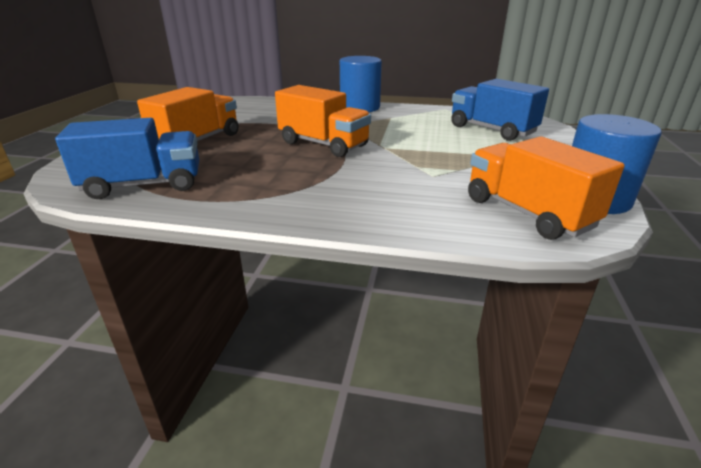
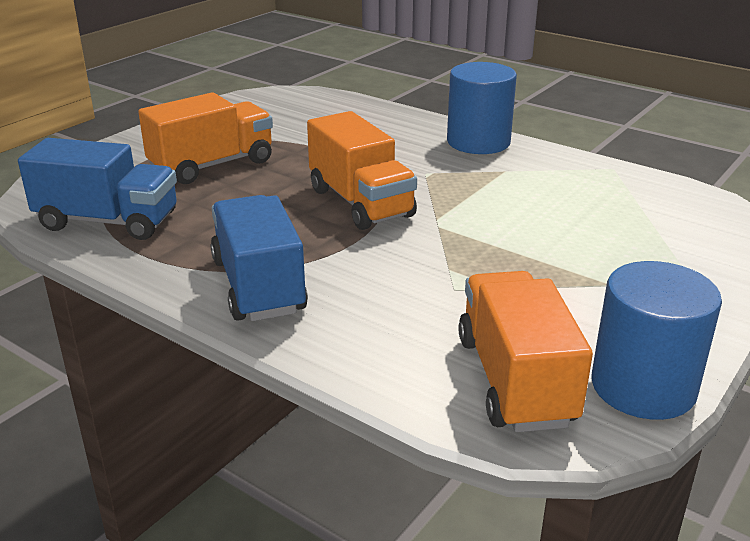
camera: 25 degrees right, 0 degrees up
(492, 130) = (639, 227): blue truck -> blue truck (258, 286)

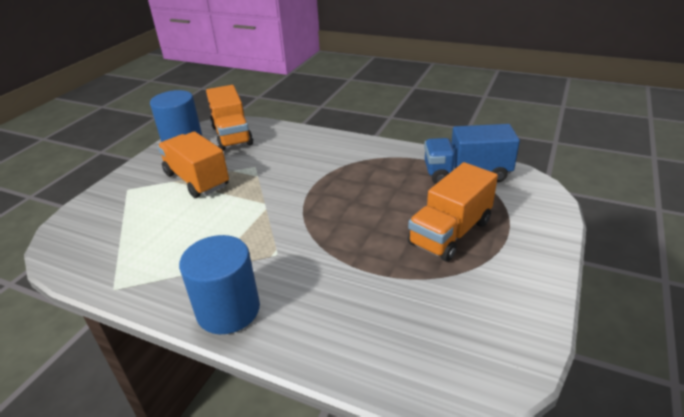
camera: 170 degrees right, 5 degrees up
(258, 286) = (352, 153): blue truck -> none
(360, 203) = (319, 213): orange truck -> orange truck (197, 180)

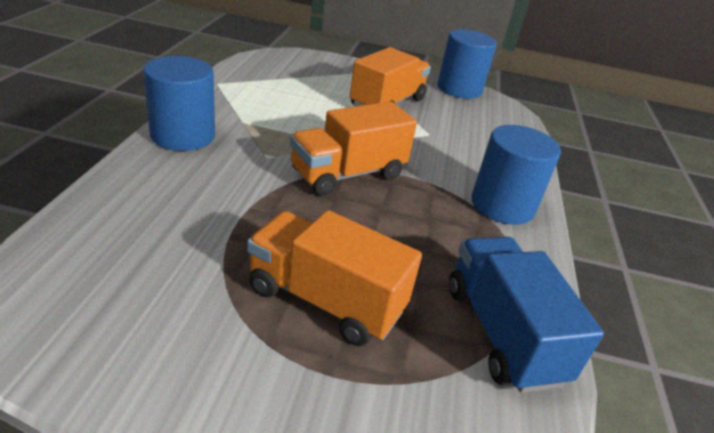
camera: 70 degrees right, 0 degrees up
(232, 135) = (488, 115): orange truck -> orange truck (348, 174)
(352, 152) = (502, 205): none -> blue cylinder

